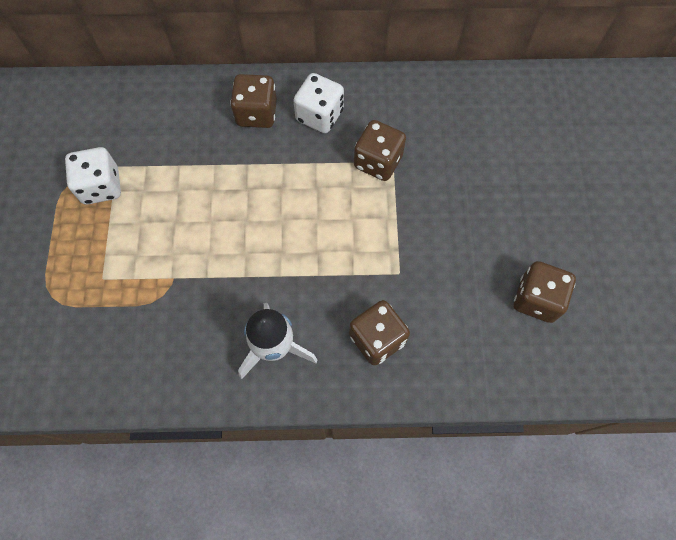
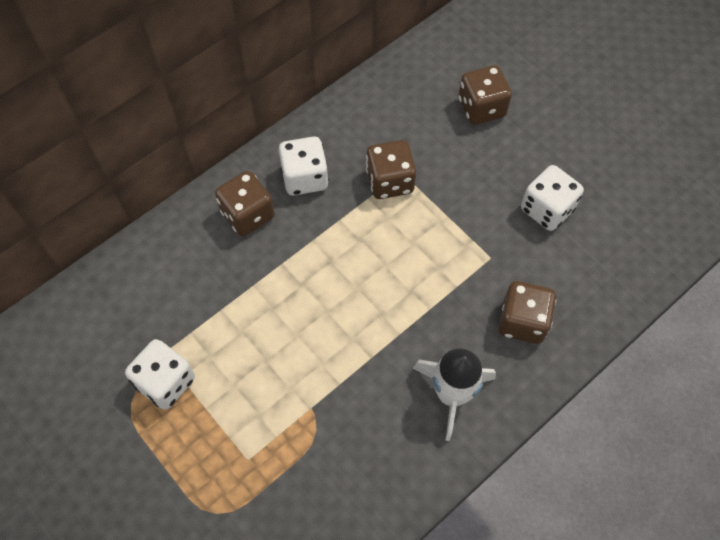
camera: 40 degrees left, 5 degrees down
(479, 270) = (547, 209): none -> white dice
(536, 299) = (606, 199): brown dice -> brown dice (481, 108)

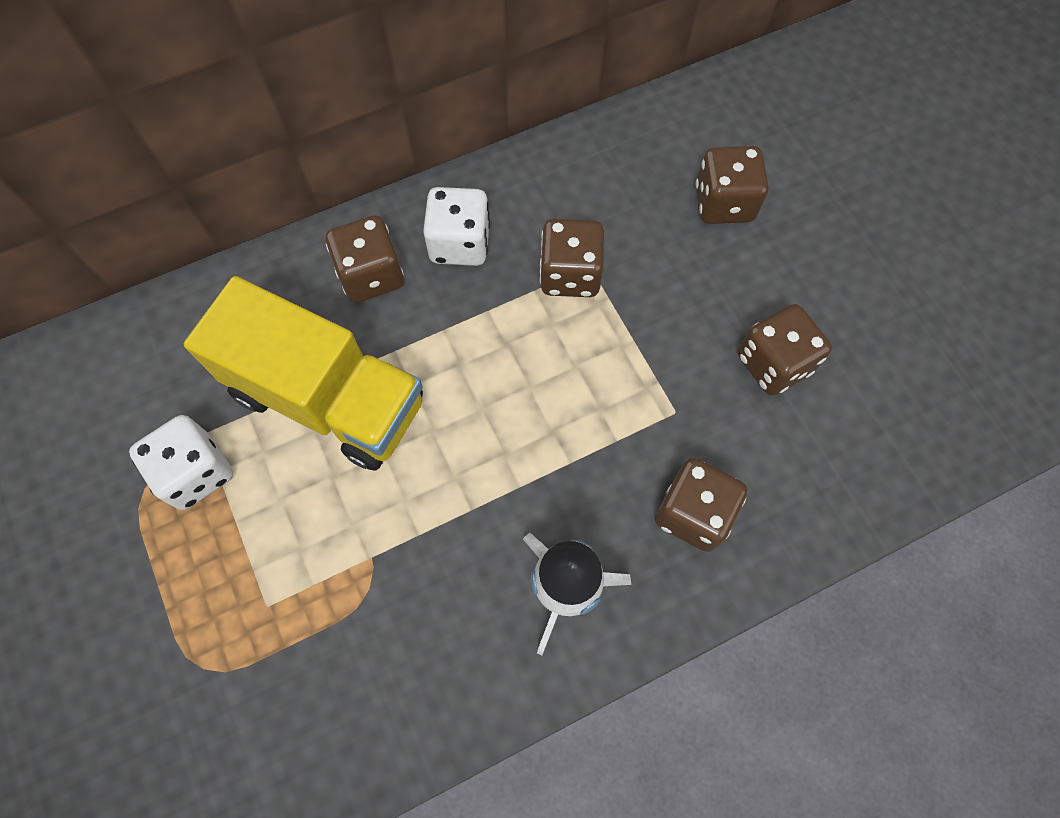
camera: 15 degrees right, 5 degrees up
(245, 308) = (328, 398): none -> yellow truck
(547, 209) = (773, 363): white dice -> brown dice

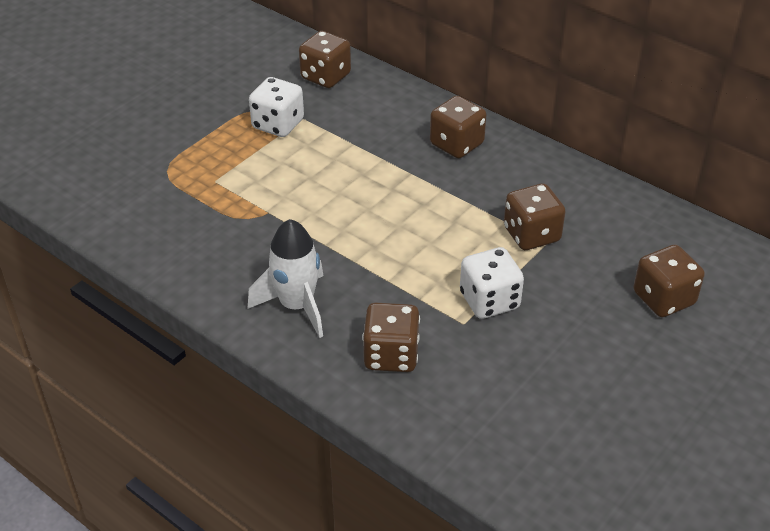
camera: 65 degrees right, 25 degrees down
(328, 398) = (358, 157): yellow truck -> none
(460, 244) = (512, 174): white dice -> white dice (489, 301)
(773, 363) = (544, 367): brown dice -> brown dice (325, 76)

